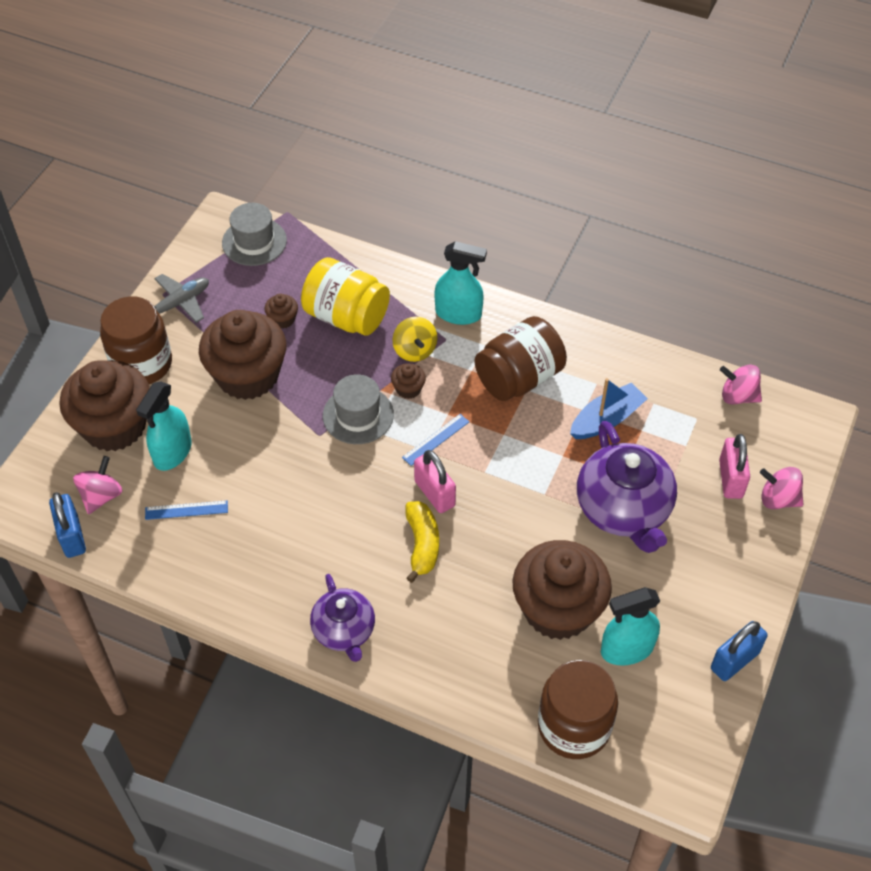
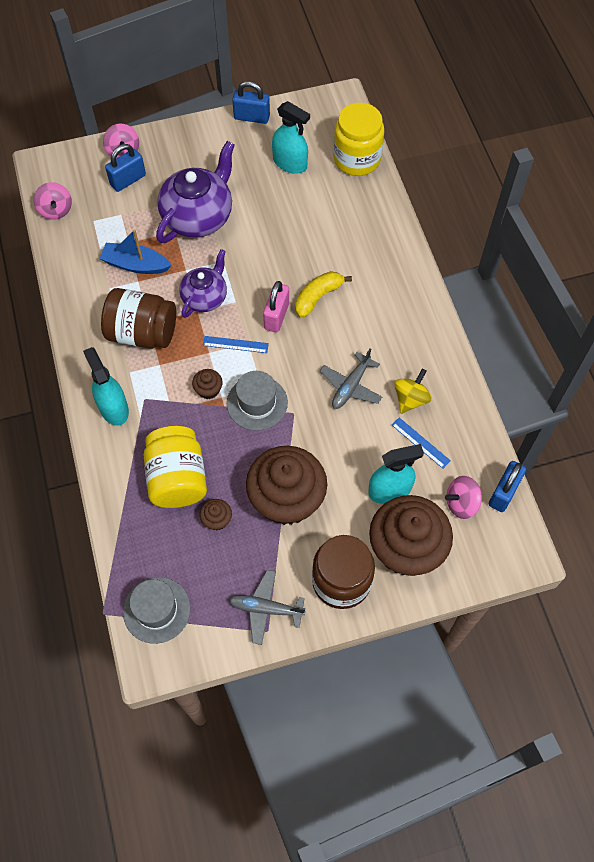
camera: 130 degrees left, 10 degrees up
(298, 498) = (351, 386): none -> grey plane
(344, 631) = (410, 294): purple teapot -> purple teapot (205, 297)
(415, 350) = (171, 411): yellow spinning top -> yellow spinning top (410, 399)
(558, 609) = (295, 206): brown cupcake -> none
(574, 726) = (357, 159): brown jar -> yellow jar
(730, 479) = (128, 180): pink padlock -> blue padlock

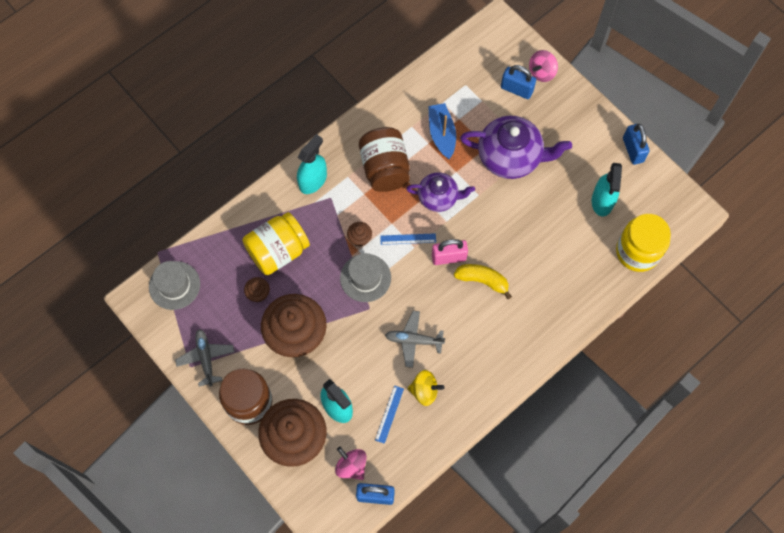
camera: 65 degrees right, 5 degrees up
(56, 210) = (460, 54): pink spinning top -> none
(235, 344) = (408, 239): blue ruler -> blue ruler turned 75 degrees counterclockwise

